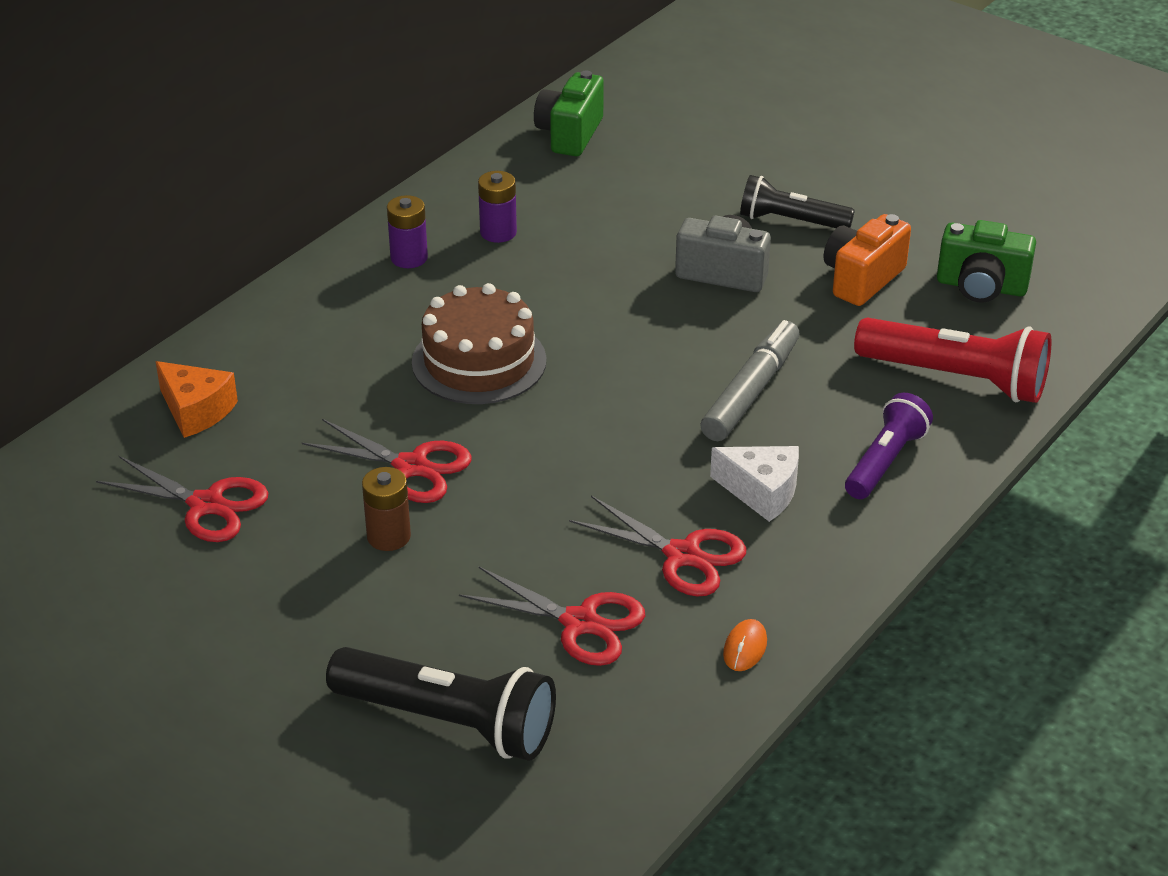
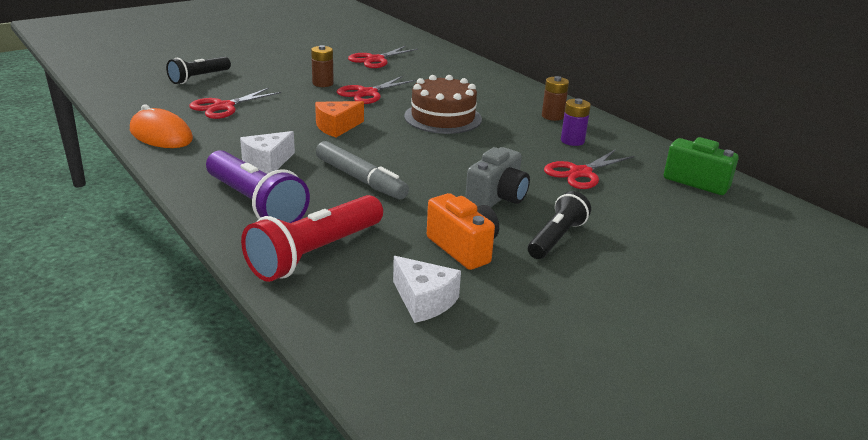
camera: 105 degrees right, 10 degrees down
(196, 411) = (443, 64): orange cheese -> orange cheese (336, 127)
(409, 258) = (552, 116): purple battery -> brown battery
(448, 722) = (199, 78): black flashlight -> black flashlight, size x0.65
(682, 555) = (241, 134): red scissors -> red scissors (580, 173)
(745, 648) = (161, 135): orange mouse -> orange mouse, size x2.14
(885, 461) = (255, 204): purple flashlight -> purple flashlight, size x1.55
(981, 287) = (424, 301): green camera -> white cheese

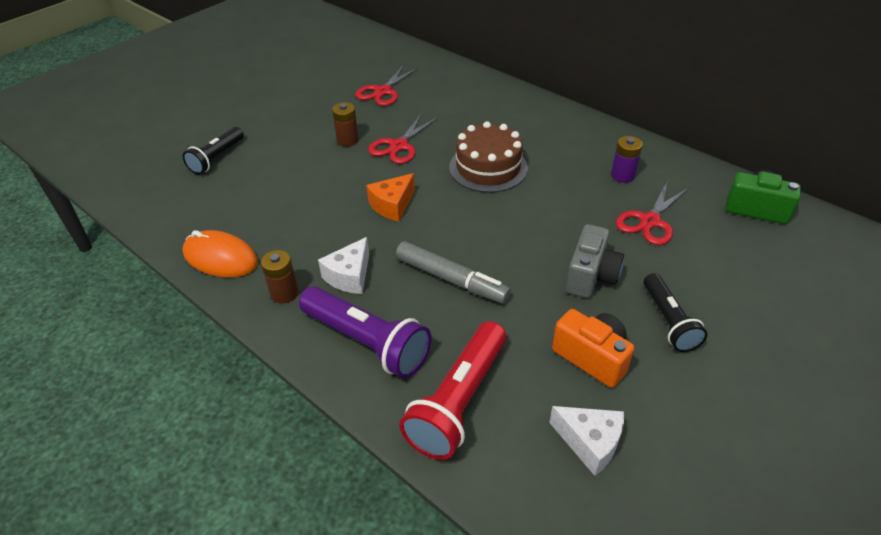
camera: 10 degrees left, 15 degrees up
(224, 107) = (264, 199): red scissors -> none
(552, 116) = (589, 143): brown battery -> brown battery (284, 293)
(556, 238) = (668, 321): black flashlight -> black flashlight turned 150 degrees clockwise

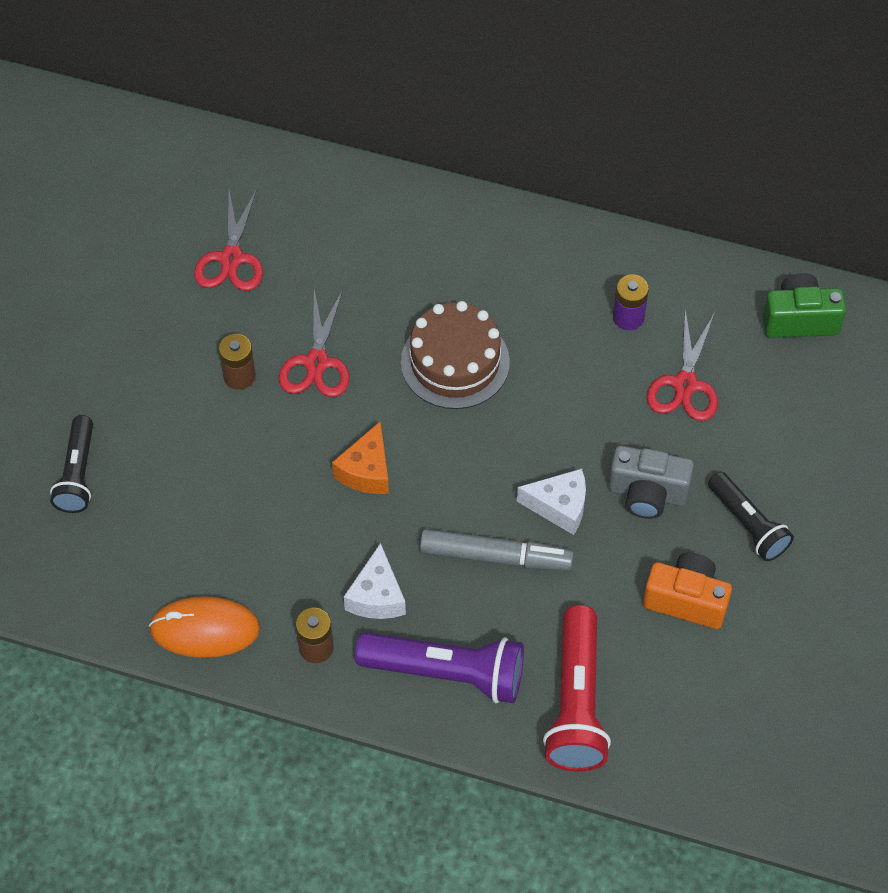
camera: 25 degrees left, 15 degrees up
(590, 443) = (718, 696): white cheese -> white cheese (559, 506)
(591, 276) = (647, 493): grey camera -> grey camera turned 105 degrees clockwise

